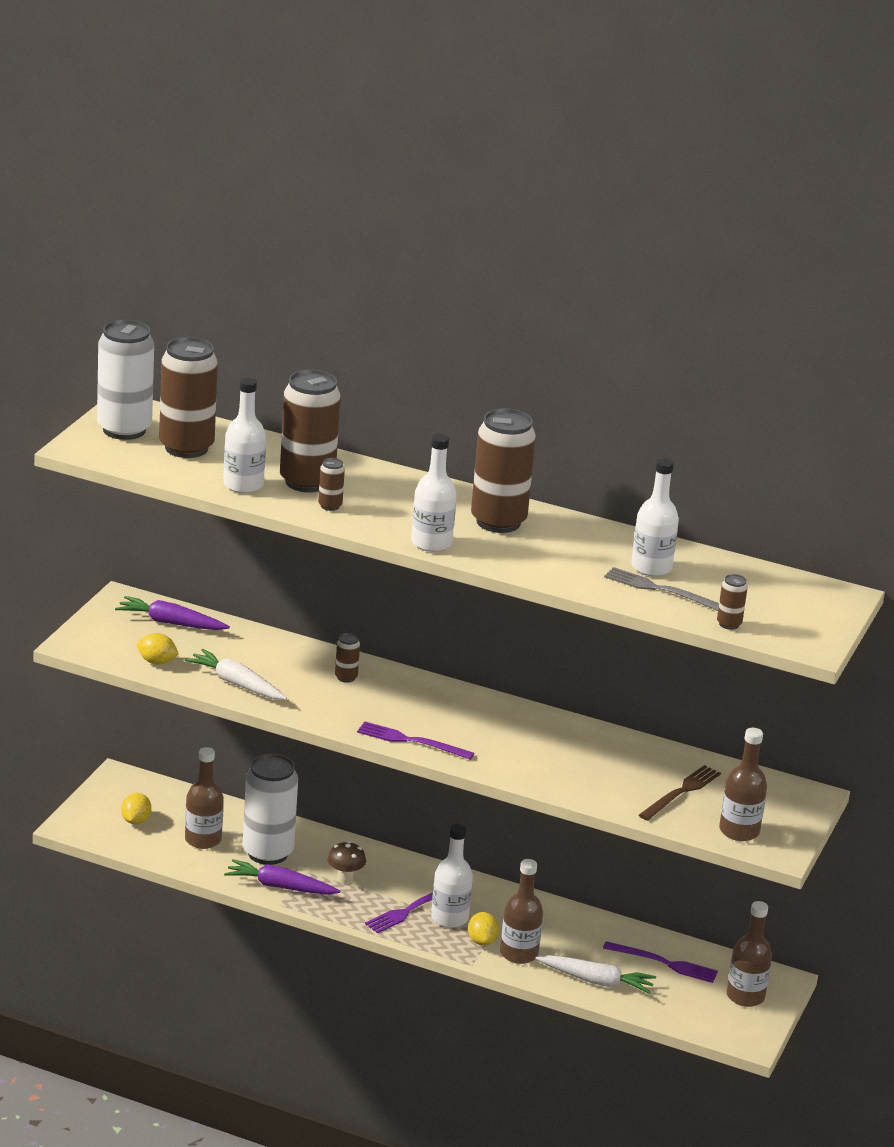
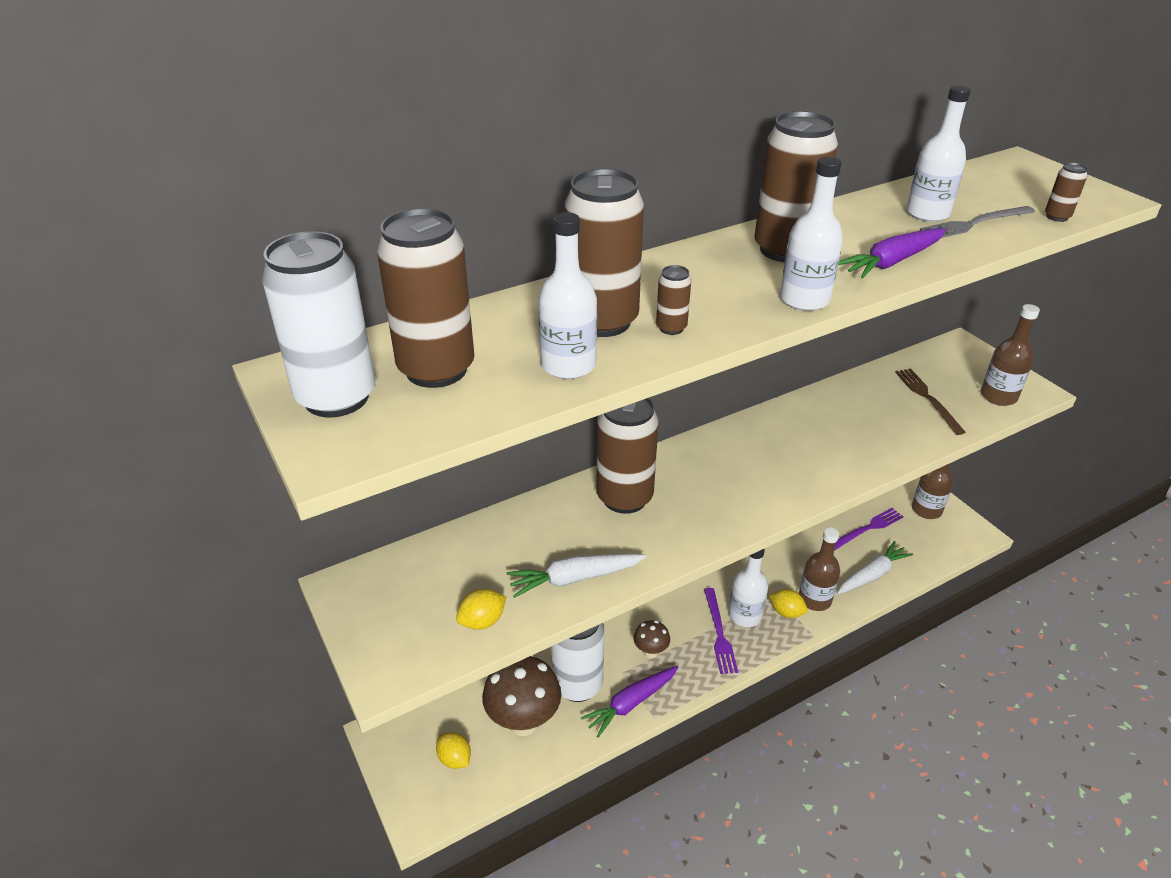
camera: 50 degrees left, 10 degrees up
(170, 623) = (422, 572): purple carrot -> purple carrot (891, 262)
(203, 840) = (524, 721): brown bottle -> brown mushroom
(346, 677) = (624, 498): brown can -> brown can, size x2.33
(411, 741) = (761, 508): purple fork -> none

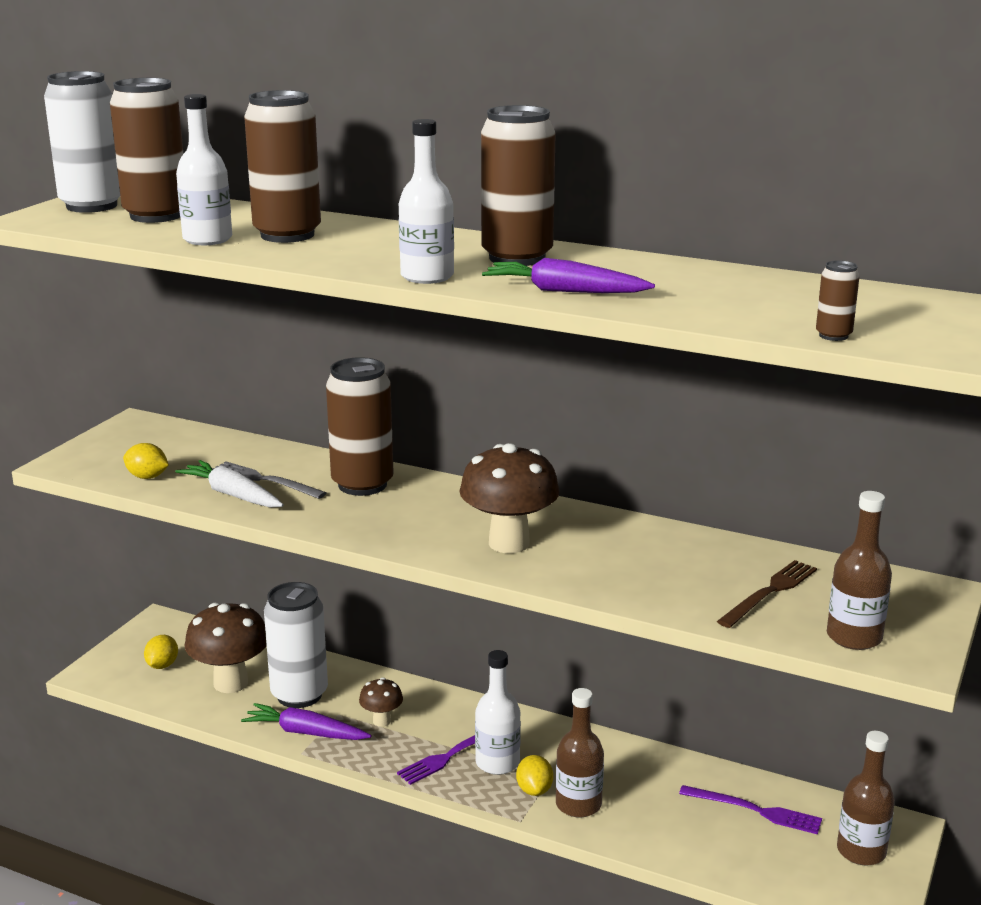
camera: 55 degrees right, 15 degrees down
(671, 328) = (307, 252): brown can -> none
(785, 468) = (509, 543): none -> brown mushroom
(872, 575) = (674, 837): white carrot -> none
(927, 213) = (716, 288): white bottle -> none
(974, 224) = (731, 307): grey fork -> grey fork (264, 480)

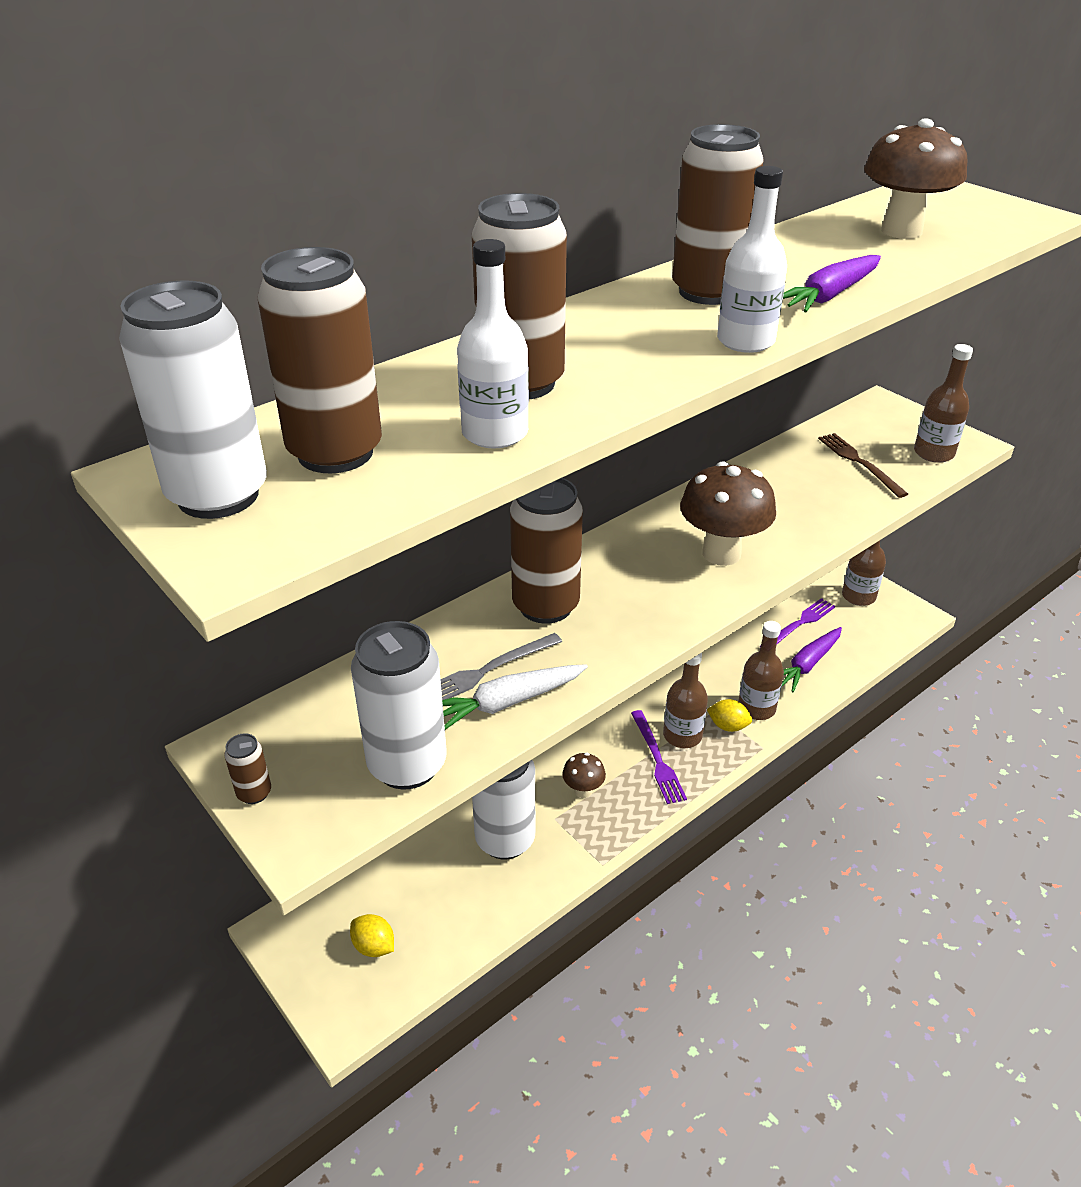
camera: 65 degrees left, 15 degrees up
(147, 477) = (407, 765): yellow lemon -> white can
(230, 683) = (449, 891): brown mushroom -> brown mushroom (901, 231)
(305, 732) = (571, 852): purple carrot -> purple carrot (807, 665)
(497, 763) = (682, 735): white bottle -> brown bottle
(833, 336) = (990, 237): brown can -> brown can (254, 793)

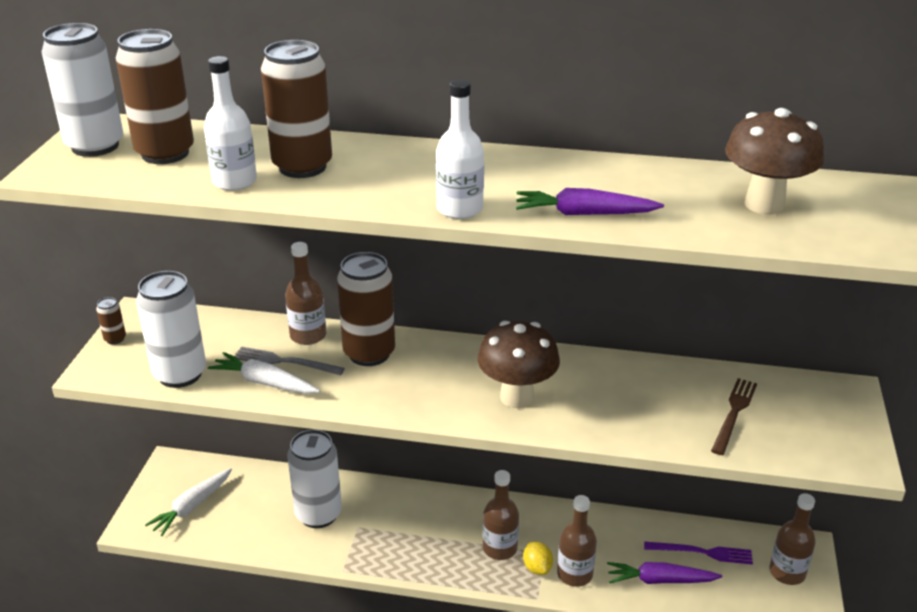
camera: 50 degrees right, 5 degrees down
(374, 946) = (191, 507): yellow lemon -> white carrot
(583, 791) = (395, 527): brown mushroom -> none
(657, 759) = (462, 547): purple fork -> none
(708, 292) = (517, 174): brown can -> none
(933, 453) = (813, 447): brown bottle -> brown bottle (308, 335)

